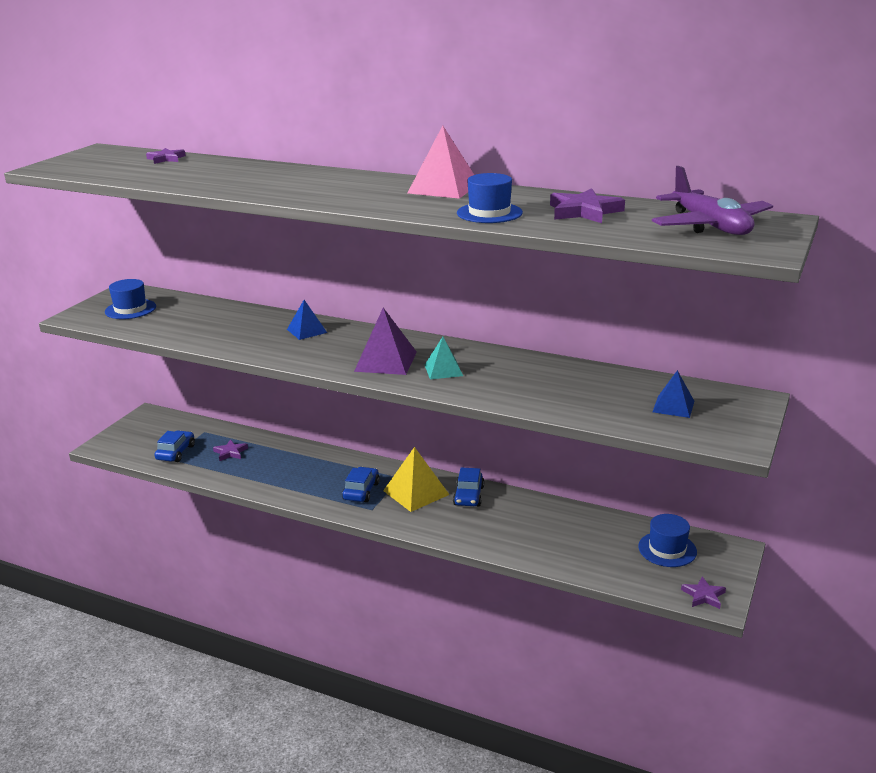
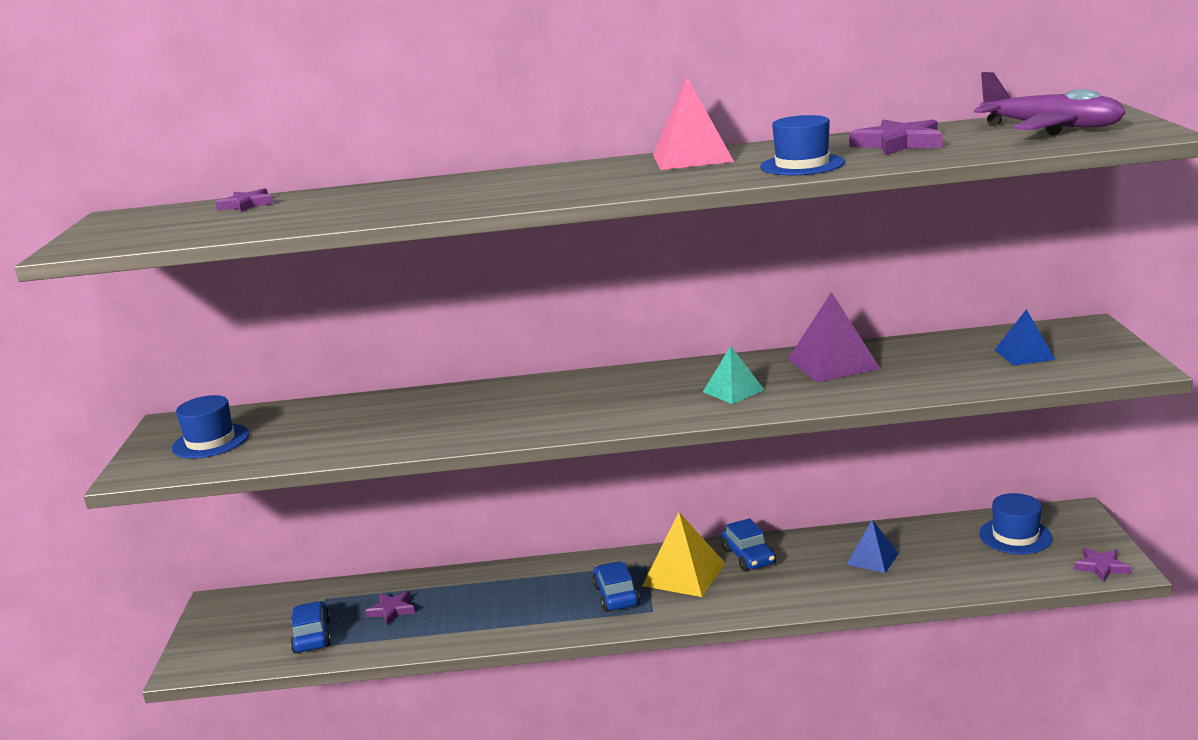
camera: 25 degrees left, 5 degrees down
(307, 331) = (502, 398): blue pyramid -> blue pyramid (872, 558)
(386, 361) = (652, 401): purple pyramid -> purple pyramid (833, 363)

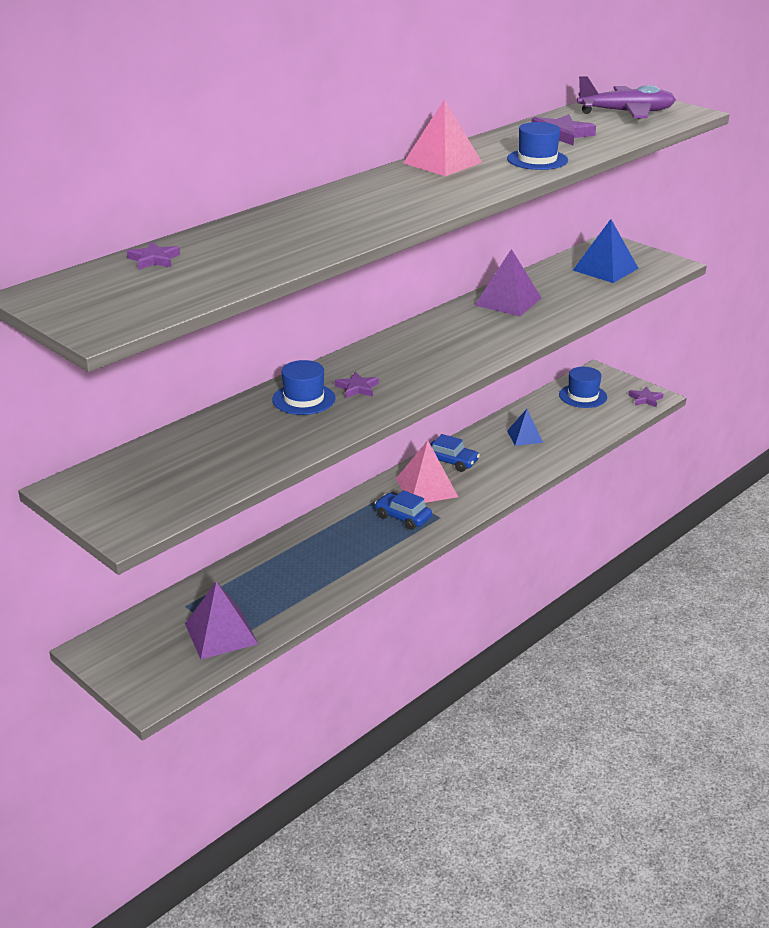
camera: 45 degrees left, 10 degrees up
(210, 441) = (143, 487): blue hat -> blue hat (304, 399)
(312, 636) = (221, 633): blue car -> purple pyramid
(392, 610) = (255, 591): purple star -> purple star (357, 388)
(683, 574) = (426, 487): yellow pyramid -> pink pyramid
(733, 391) = (479, 335): turquoise pyramid -> none
(1024, 354) = (605, 269): blue pyramid -> blue pyramid, size x1.60

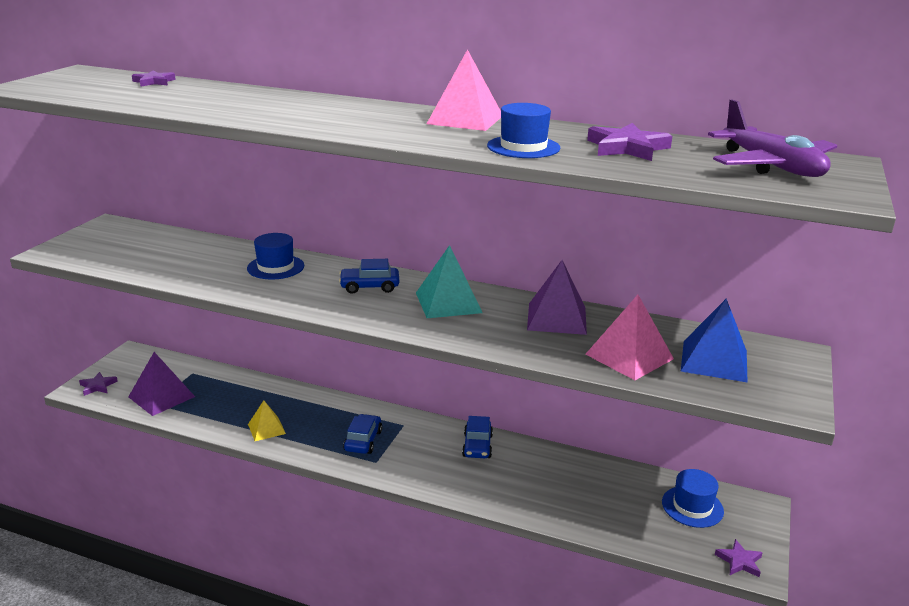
camera: 65 degrees right, 5 degrees down
(342, 569) = (266, 429): none -> yellow pyramid
(357, 388) = (308, 283): purple star -> purple star (98, 386)
(389, 361) = (369, 287): none -> blue car
(426, 487) = (421, 442): pink pyramid -> pink pyramid (629, 356)
(449, 335) = (448, 302): none -> turquoise pyramid
(525, 436) = (564, 482): blue pyramid -> none

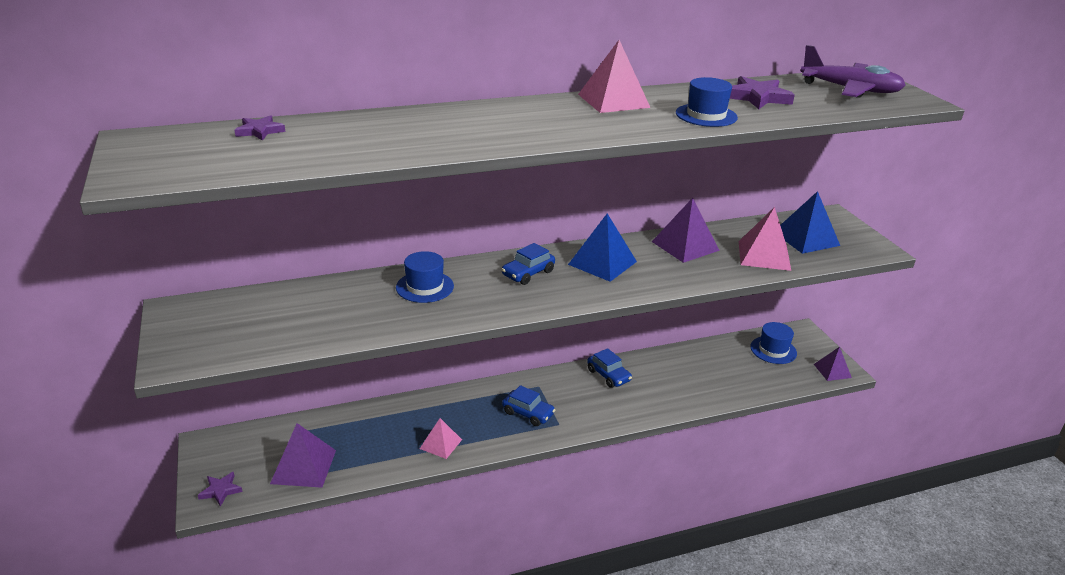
camera: 40 degrees left, 5 degrees up
(266, 429) = (441, 444): yellow pyramid -> pink pyramid
(363, 441) = (528, 413): blue car -> blue car turned 150 degrees clockwise
(448, 302) = (602, 263): turquoise pyramid -> blue pyramid
(739, 561) = (832, 371): purple star -> purple pyramid

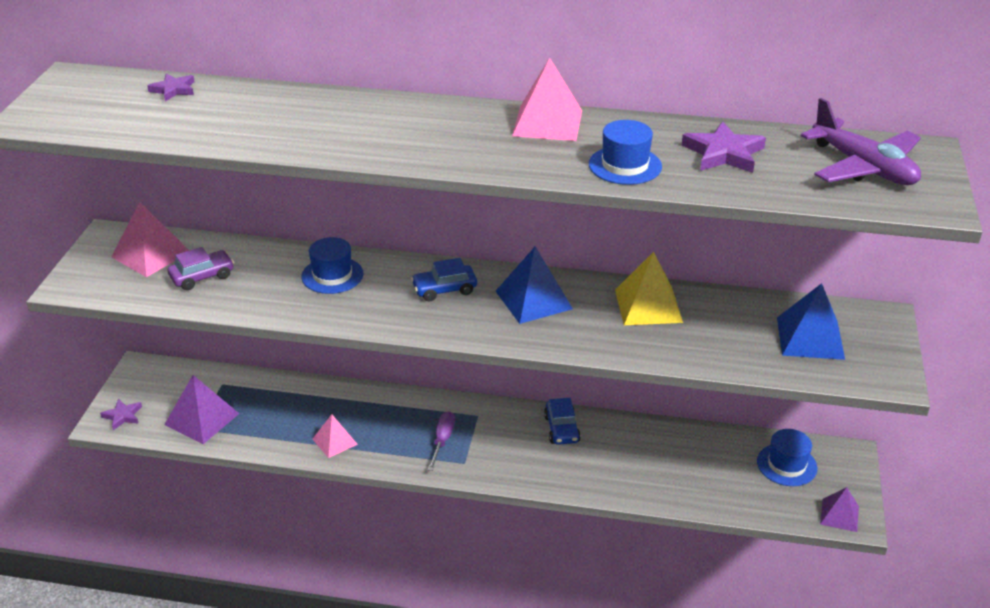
camera: 30 degrees right, 5 degrees up
(305, 318) = (202, 277): none -> purple car
(528, 413) = (442, 440): blue car -> purple screwdriver
(685, 246) = (648, 306): purple pyramid -> yellow pyramid
(764, 255) = (730, 344): pink pyramid -> pink pyramid (150, 254)

